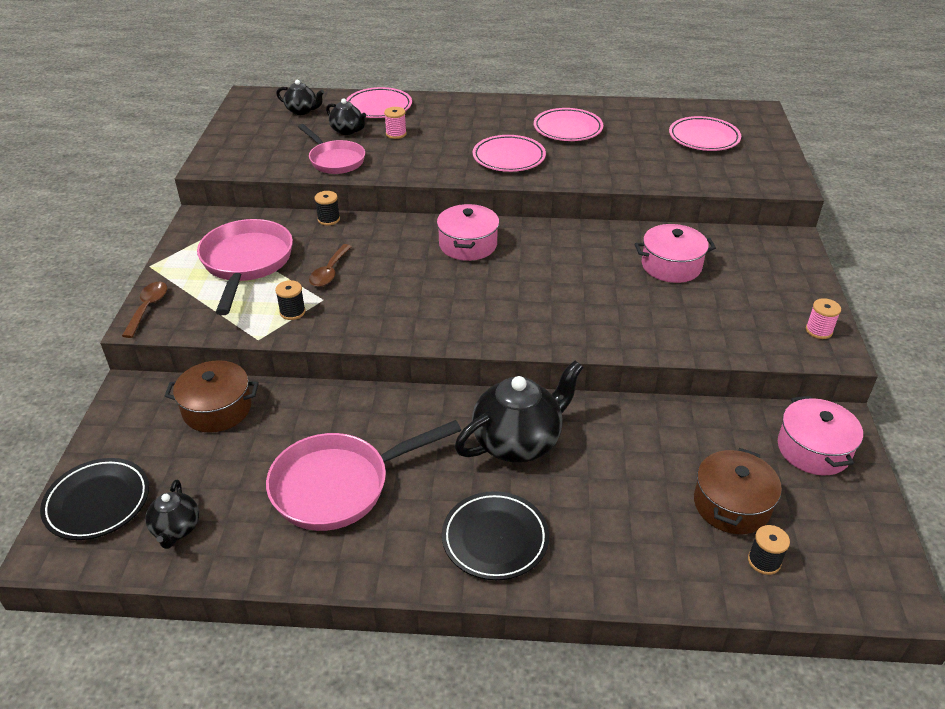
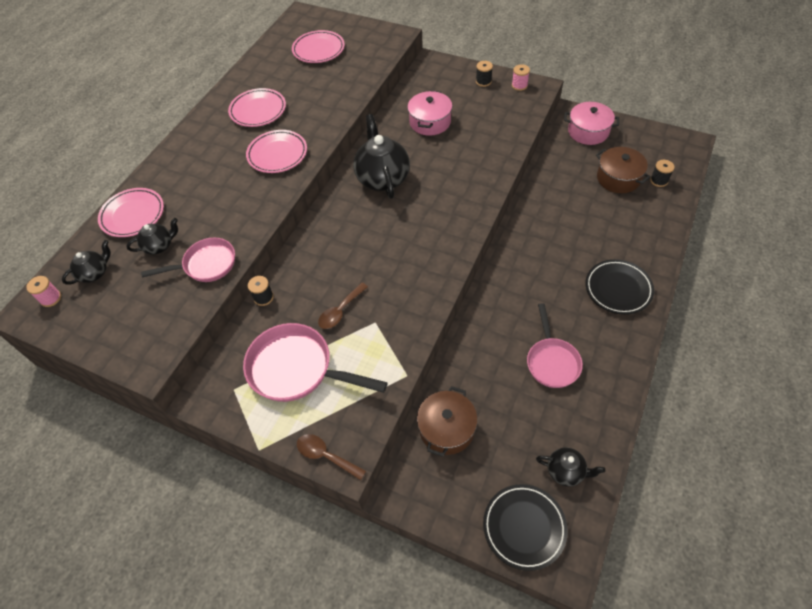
camera: 65 degrees left, 15 degrees up
(292, 312) = (382, 345): black spool -> black spool (483, 81)
(329, 272) = (340, 311): brown spoon -> brown spoon turned 90 degrees clockwise
(339, 485) = (552, 361): pink pan -> pink pan, size x0.66
(396, 134) = (190, 214): pink spool -> pink spool (51, 298)
(468, 245) = (350, 217): pink pot -> none
(518, 442) = (542, 255): black teapot -> black teapot (382, 178)

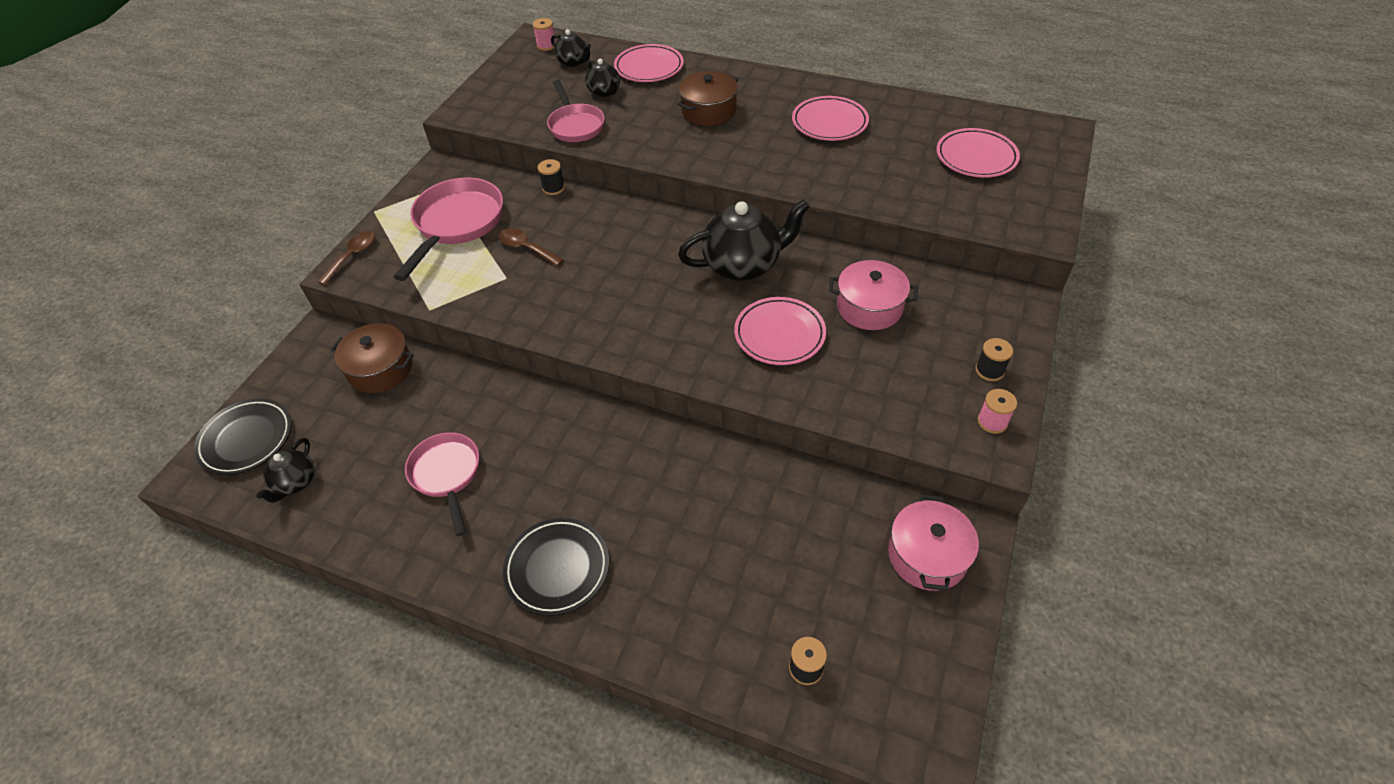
camera: 85 degrees right, 5 degrees down
(277, 154) = (748, 149): pink plate -> pink plate (779, 335)
(552, 361) = (447, 475): pink pan -> pink pan turned 75 degrees clockwise
(618, 178) = (805, 595): brown pot -> brown pot (708, 111)

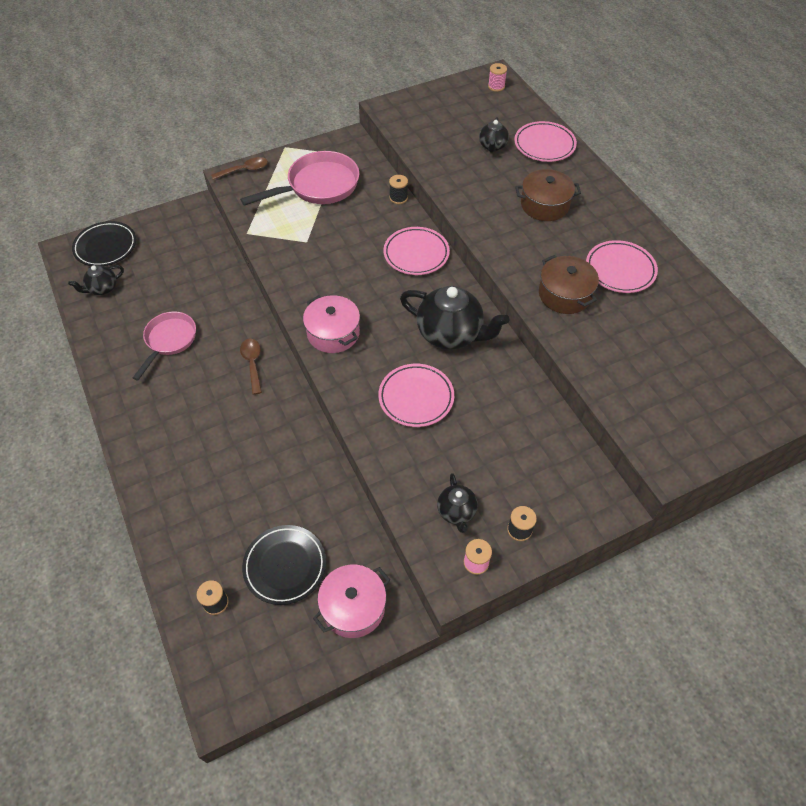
camera: 40 degrees right, 5 degrees up
(380, 369) = (201, 252): brown pot -> brown pot (564, 294)
(526, 248) = (338, 229): brown spoon -> brown spoon (252, 364)
(557, 568) = (163, 438): black plate -> black plate (285, 566)
(573, 62) = (499, 110): black teapot -> black teapot (456, 512)
(575, 125) = (445, 161): pink pan -> none
(869, 307) = (495, 424): pink pot -> pink pot (333, 333)
(976, 157) = (698, 372): pink plate -> pink plate (416, 254)

